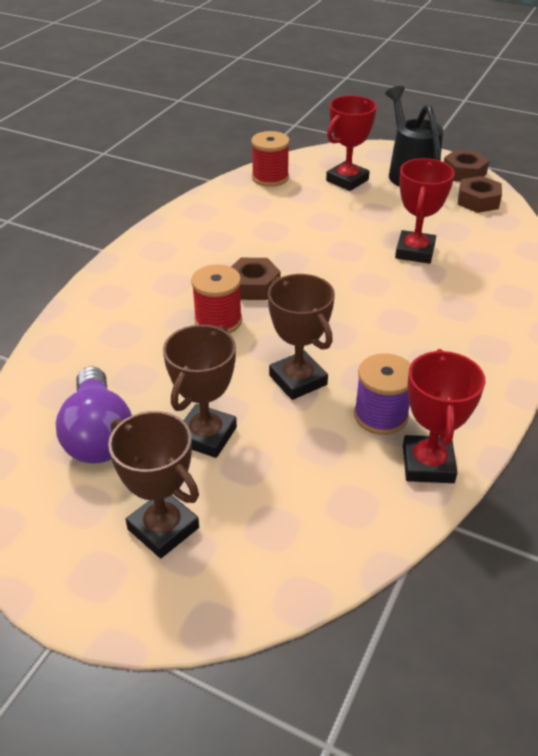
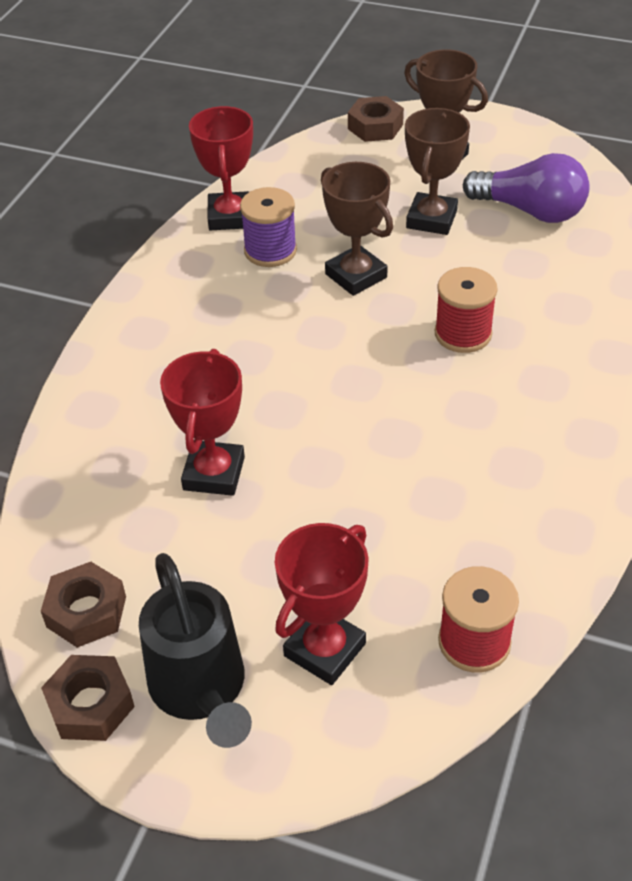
camera: 175 degrees right, 5 degrees up
(98, 434) = (530, 211): purple light bulb -> purple light bulb turned 135 degrees clockwise
(253, 286) = (435, 388): brown nut -> brown nut (375, 127)

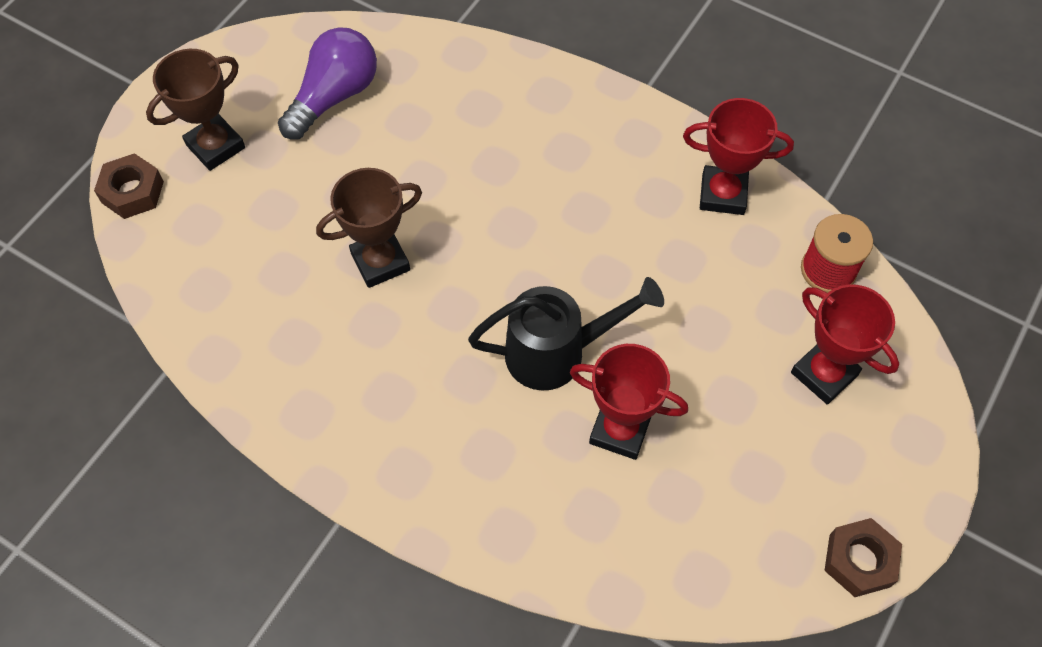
camera: 80 degrees left, 15 degrees up
(86, 612) = (763, 557): brown nut -> none
(201, 690) = (853, 471): black watering can -> black watering can (557, 353)
(230, 216) = (238, 362): red trophy -> red trophy (723, 194)
(270, 251) = (313, 331): purple spool -> none
(431, 219) = (315, 178): brown trophy -> none
(463, 334) = (490, 194): red spool -> none

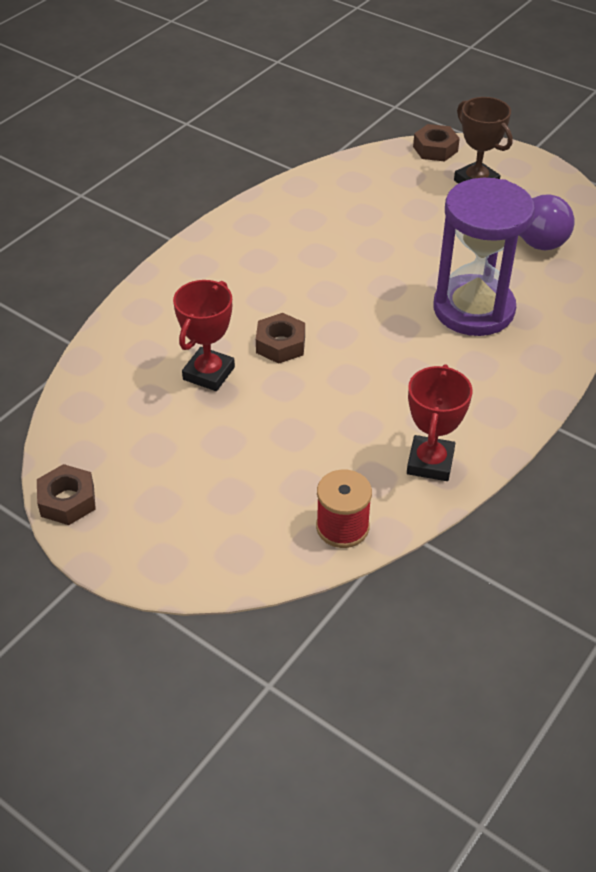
camera: 95 degrees right, 15 degrees down
(380, 262) = (370, 258): brown trophy -> none
(473, 153) = (473, 309): none -> purple hourglass
(557, 353) = (280, 344): black watering can -> brown nut
(824, 374) = (236, 506): red trophy -> none

